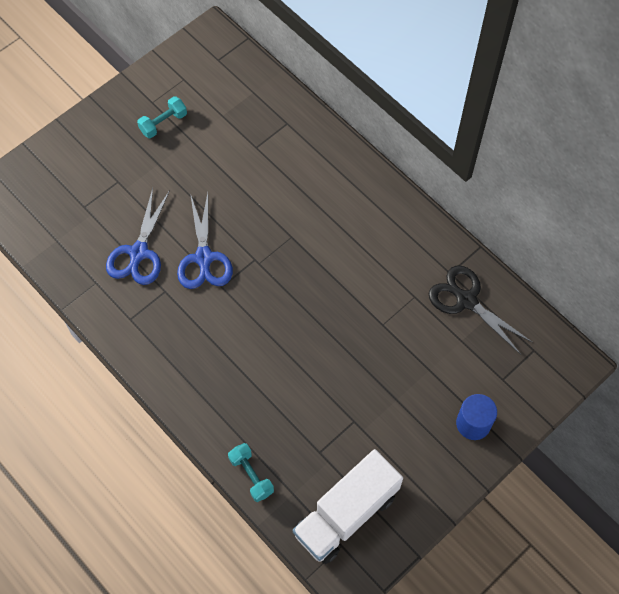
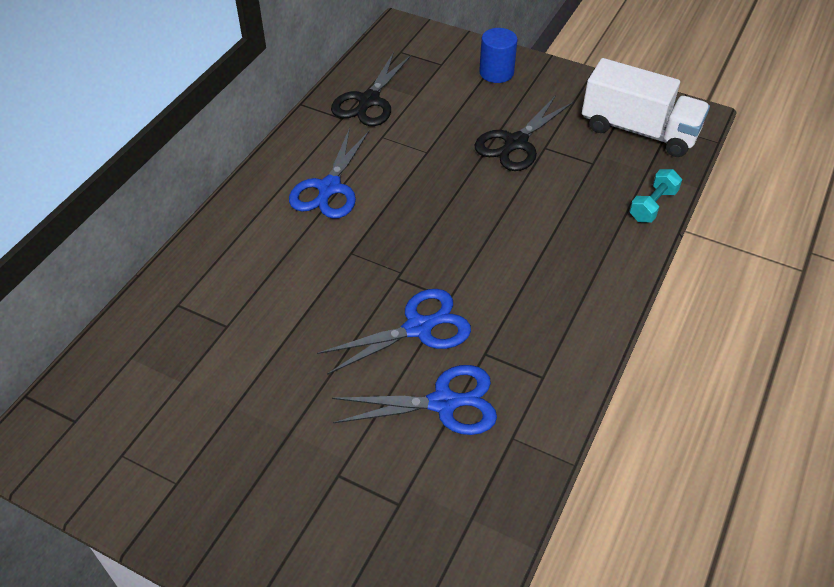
camera: 110 degrees left, 15 degrees down
(163, 123) = (213, 452): turquoise dumbbell -> none
(364, 240) = (329, 189): none -> blue scissors
(367, 398) = (515, 143): none -> black scissors

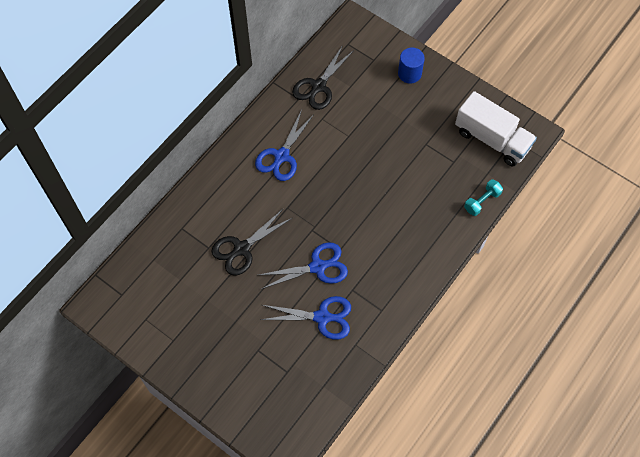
camera: 10 degrees right, 15 degrees up
(515, 143) = (407, 138): black scissors -> black scissors (241, 249)

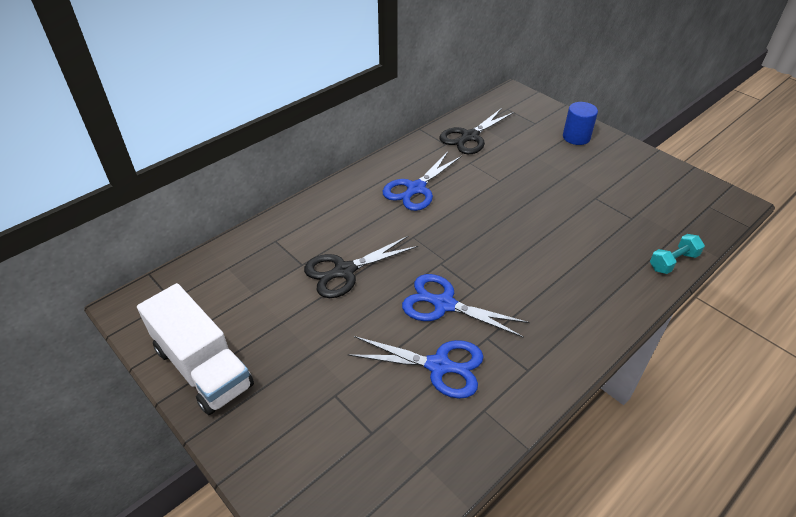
camera: 10 degrees right, 20 degrees down
(318, 266) = (443, 304): blue scissors -> blue scissors turned 150 degrees counterclockwise
(492, 139) = (681, 203): white truck -> white truck (203, 367)

